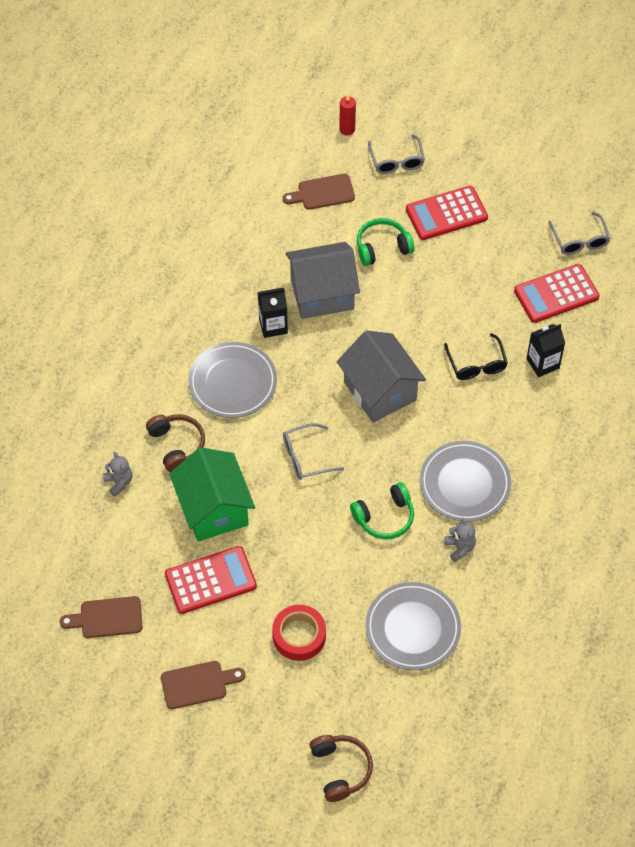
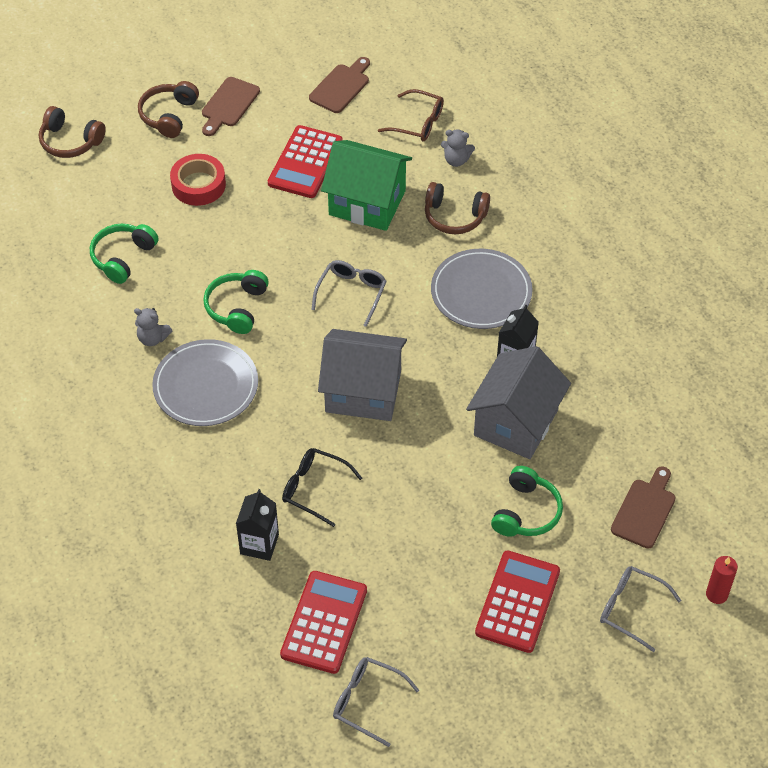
camera: 130 degrees right, 5 degrees down
(101, 535) = (418, 123): none -> brown glasses
(248, 719) = (169, 115): none -> brown headphones
(413, 628) = (123, 257): grey plate -> green headphones

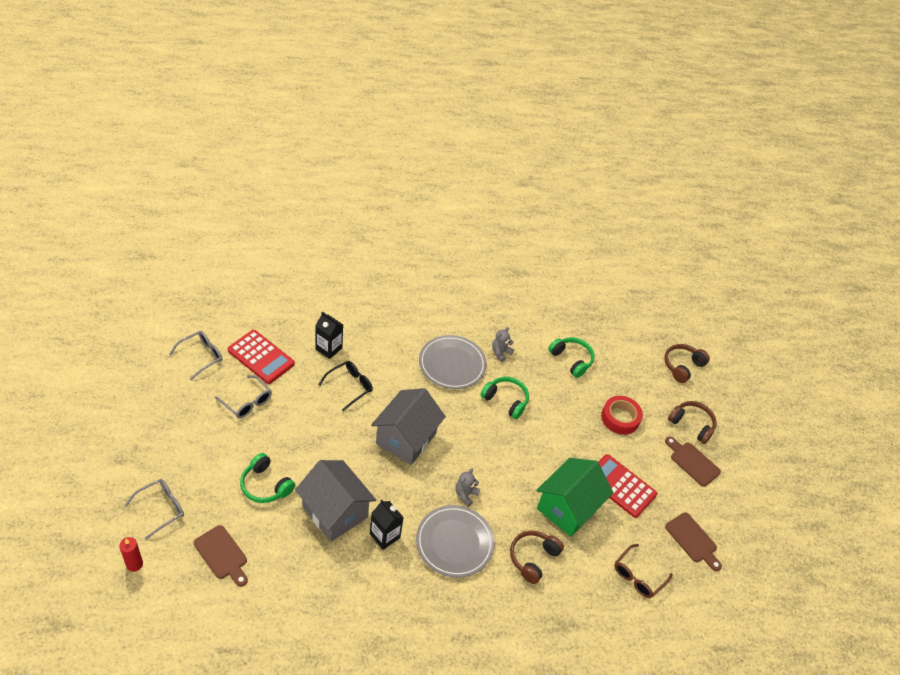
camera: 105 degrees right, 5 degrees down
(351, 293) = (489, 465): grey glasses -> grey glasses (247, 402)
(456, 160) = (589, 585): grey teddy bear -> grey teddy bear (465, 494)
(517, 602) = (209, 451): red calculator -> none

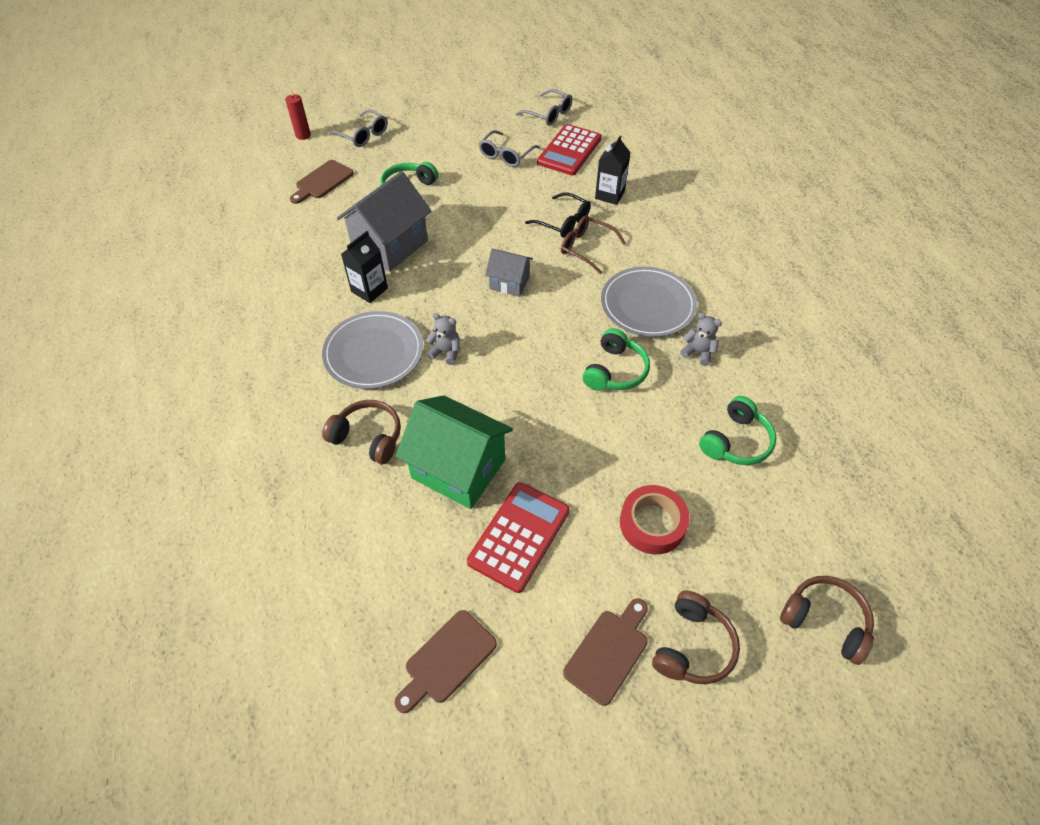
camera: 85 degrees right, 5 degrees up
(406, 438) = (509, 283): grey house -> grey house, size x0.55
(638, 576) = (363, 576): brown glasses -> brown glasses (586, 248)

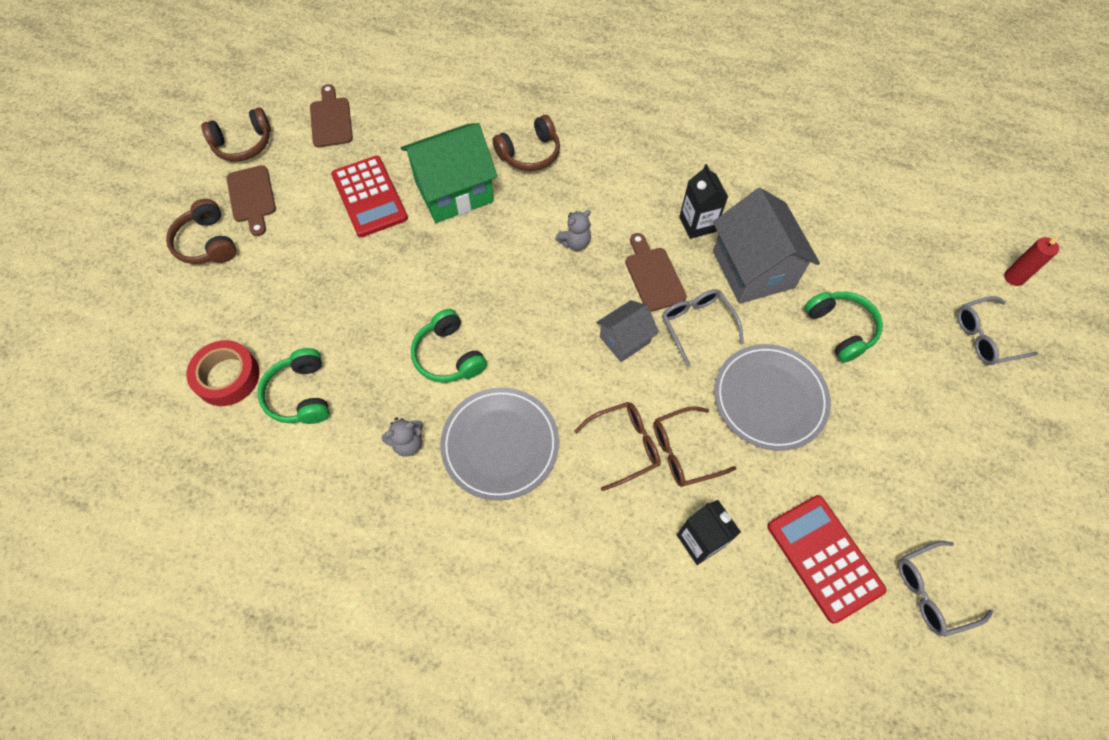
camera: 125 degrees right, 10 degrees up
(322, 181) = (904, 258): brown cutting board -> brown cutting board (653, 275)
(374, 353) = (614, 194): grey plate -> grey plate (770, 398)
(506, 155) = (856, 471): grey glasses -> grey glasses (697, 325)
(563, 222) = (683, 451): black glasses -> brown glasses
(652, 524) = (299, 280): red tape -> red tape (227, 377)
(825, 621) = (136, 332): brown headphones -> brown headphones (243, 144)

